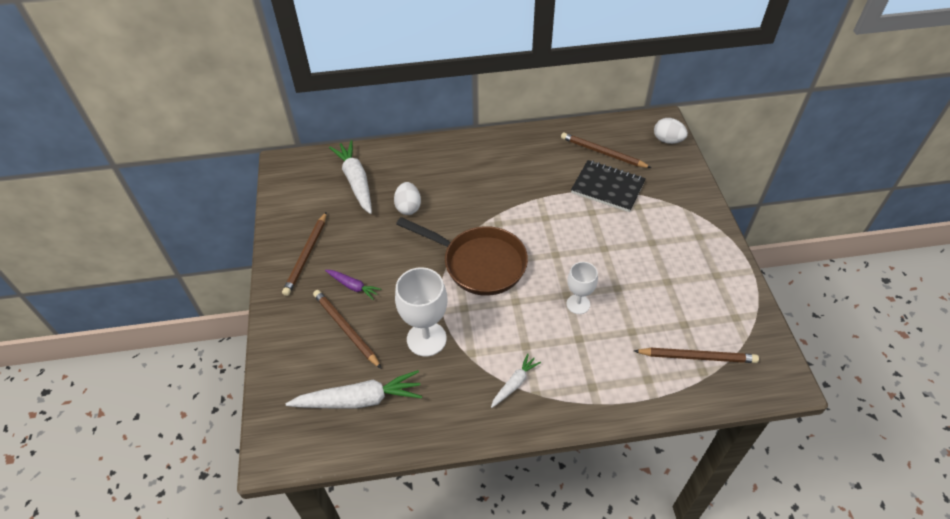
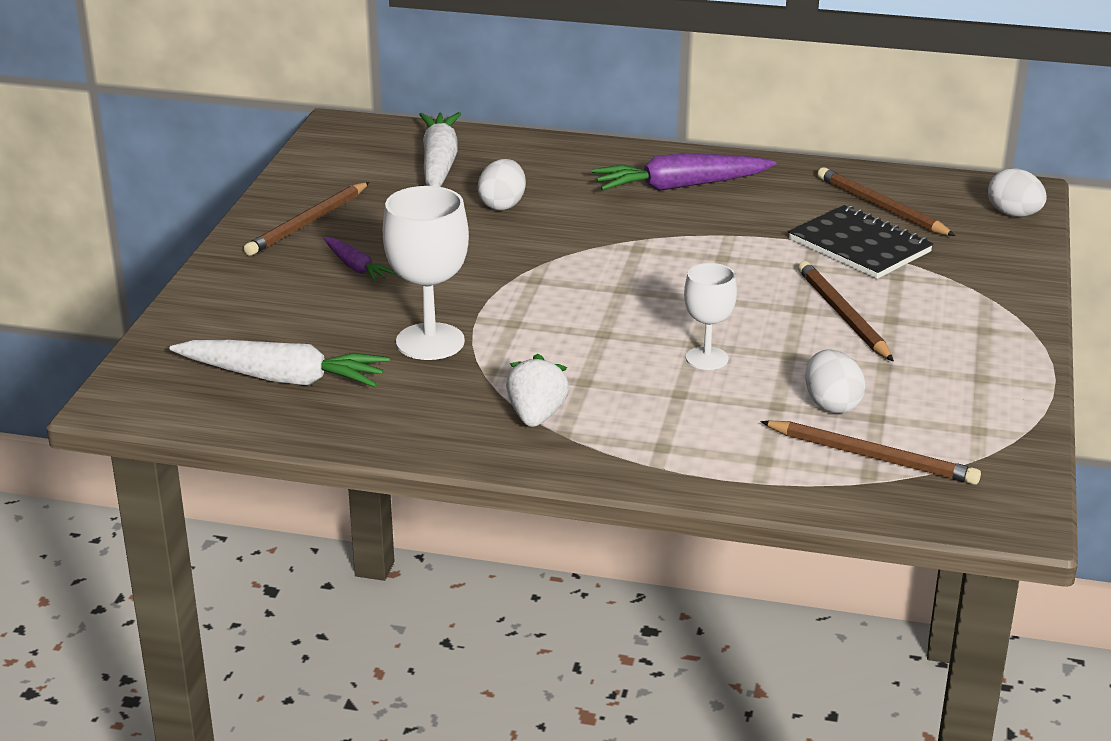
camera: 20 degrees right, 20 degrees down
(346, 329) = (314, 306): brown pencil -> brown pencil (843, 315)
(479, 263) = (573, 283): brown pan -> none
(494, 164) = (680, 186): none -> purple carrot
(514, 383) = (536, 416): white carrot -> white strawberry
(657, 321) = (831, 404): none -> white egg

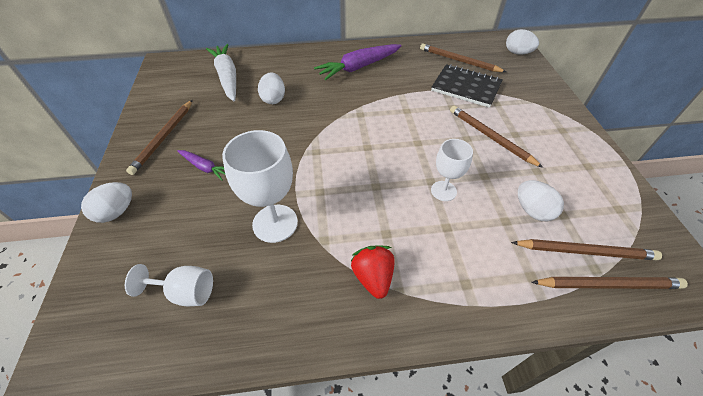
camera: 20 degrees left, 20 degrees up
(217, 290) = (116, 212): none -> white egg
(283, 378) = (185, 292): white carrot -> white goblet
(536, 416) = (373, 277): white strawberry -> red strawberry
(871, 490) = (607, 285): none -> brown pencil

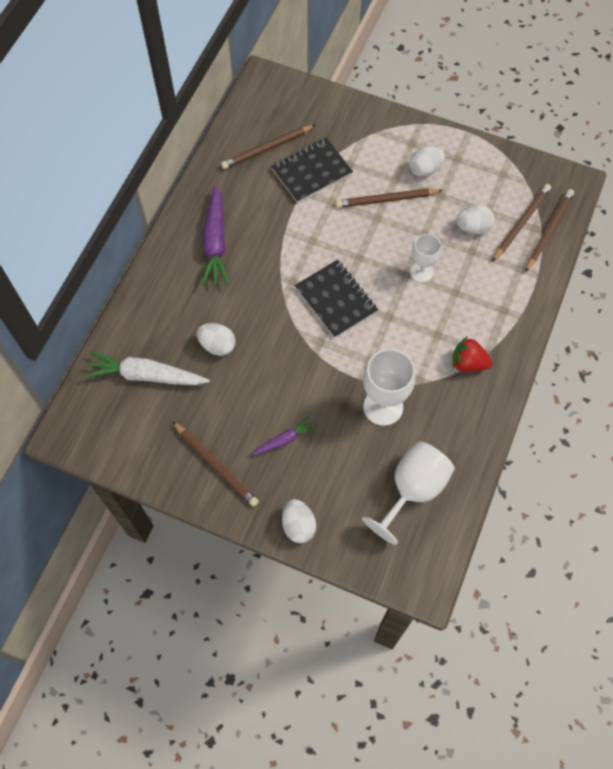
camera: 60 degrees left, 15 degrees up
(185, 292) = (412, 490): white goblet -> white goblet, size x1.63
(364, 145) = (336, 300): none -> black notebook
(517, 53) = (290, 91): white egg -> white egg (425, 169)

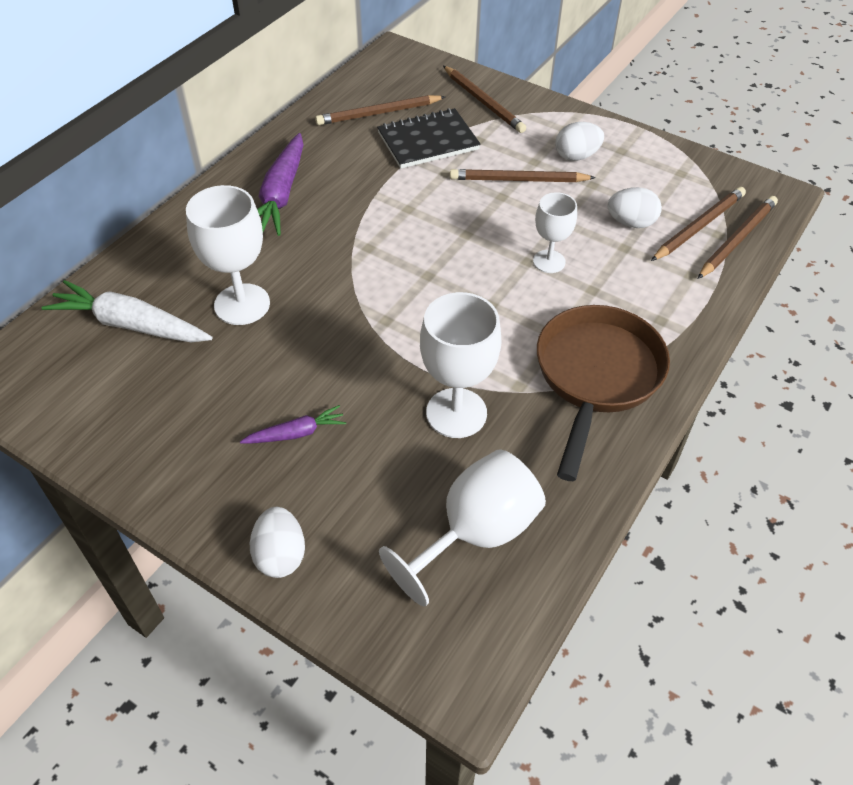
camera: 10 degrees right, 15 degrees down
(215, 465) = (184, 450): brown pencil -> brown pencil (483, 102)
(217, 345) = (242, 304): white egg -> white goblet
(336, 300) = (422, 276): black notebook -> none
(468, 363) = (596, 377): red strawberry -> brown pan

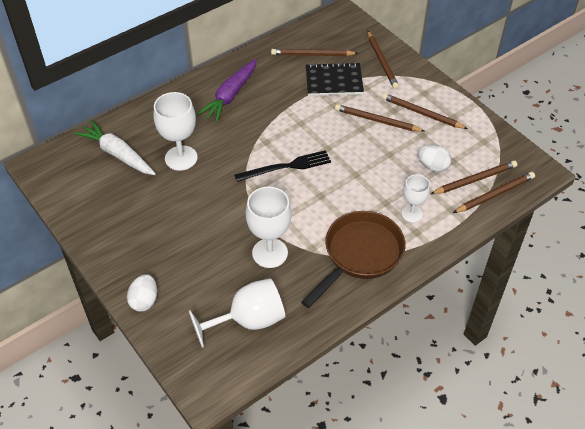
camera: 20 degrees right, 0 degrees up
(296, 433) = (179, 239): purple carrot -> none
(417, 276) = (286, 167): none -> black fork
(549, 261) = (368, 178): white goblet -> white goblet (412, 214)
(576, 156) = (422, 113): white egg -> brown pencil

